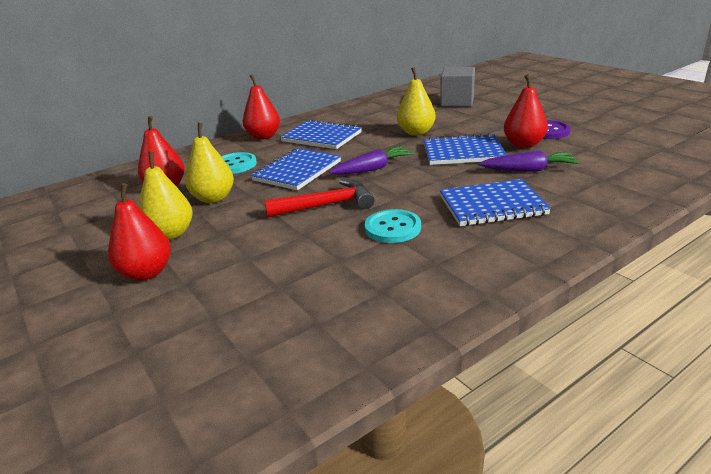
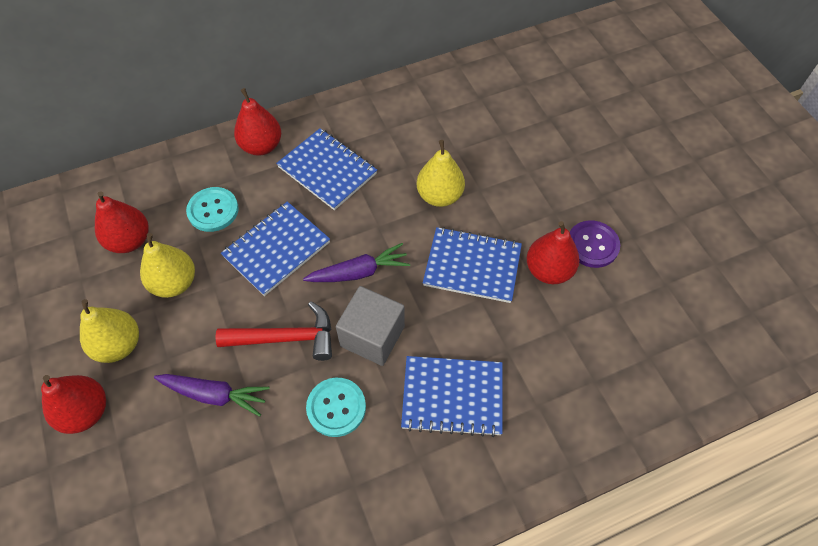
camera: 10 degrees right, 30 degrees up
(457, 102) = (522, 123): grey cube -> grey cube (372, 336)
(529, 170) = (525, 333): purple carrot -> purple carrot (214, 395)

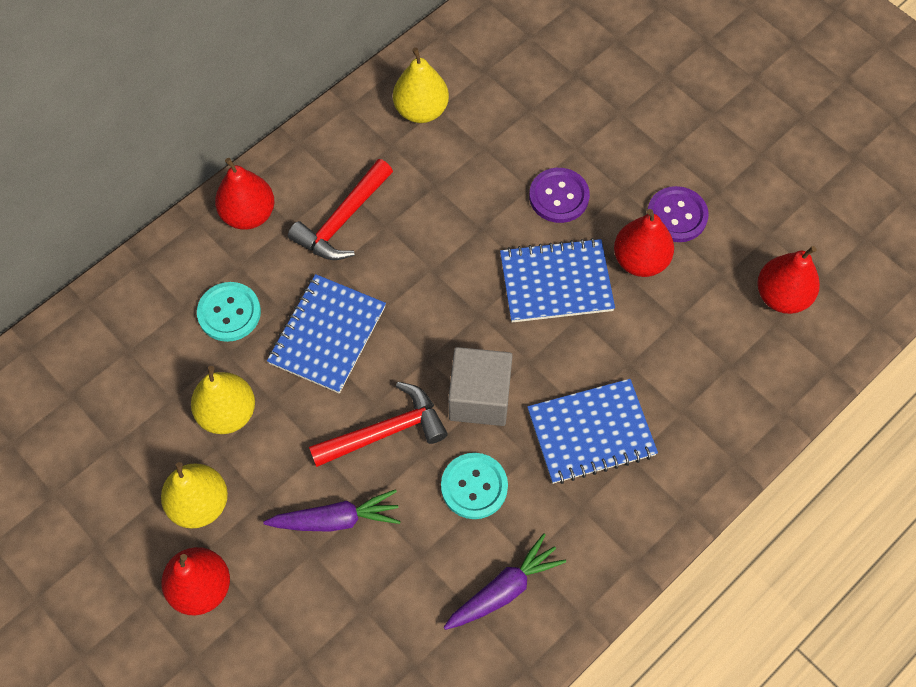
camera: 20 degrees left, 5 degrees up
(130, 241) = (147, 381): red pear -> red pear (781, 296)
(327, 170) = (342, 220): blue notebook -> red hammer
(359, 272) = (433, 330): purple carrot -> purple carrot (504, 589)
(439, 196) = (487, 210): yellow pear -> yellow pear (421, 110)
(501, 202) = (559, 196): none -> purple button

